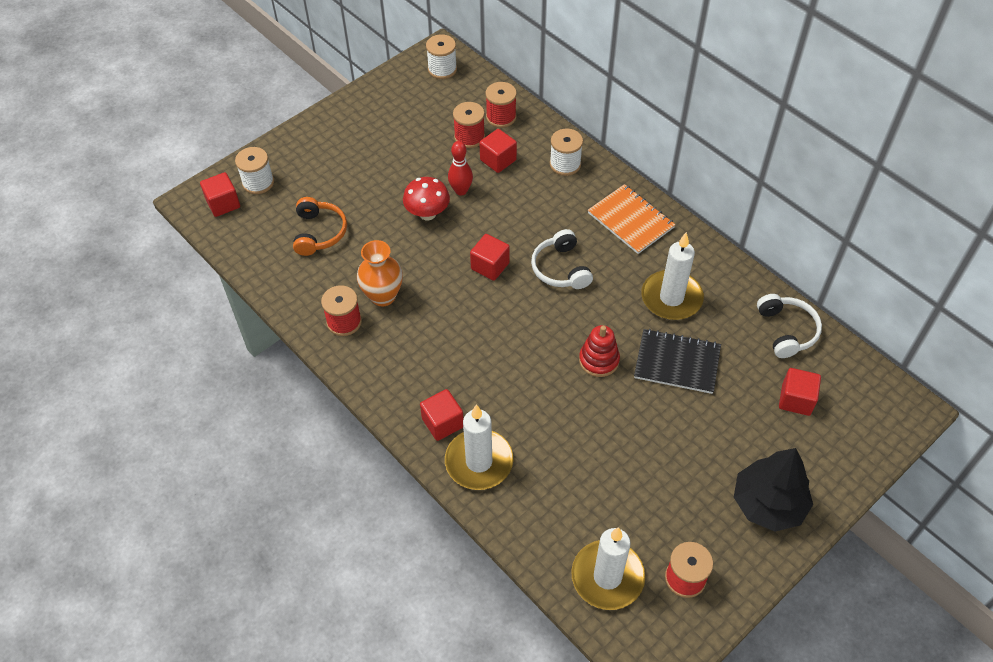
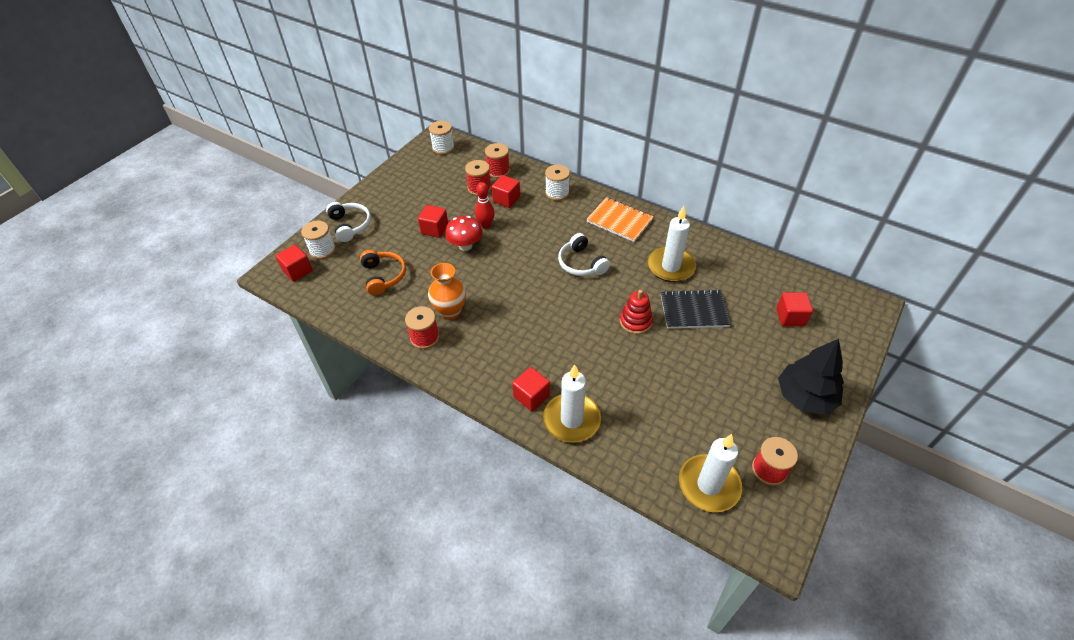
camera: 15 degrees left, 5 degrees down
(490, 266) = (527, 272): red cube -> red cube (434, 229)
(786, 331) = (762, 271): white headphones -> white headphones (350, 225)

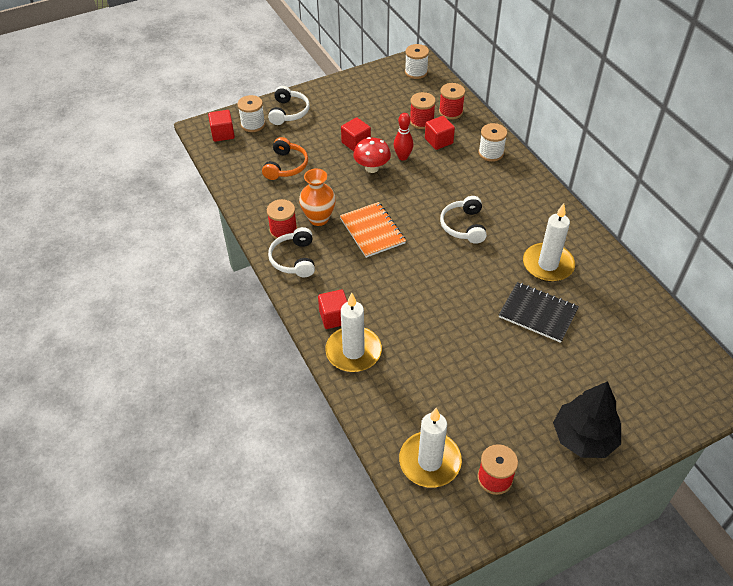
camera: 30 degrees right, 0 degrees up
(455, 360) = (294, 259): none -> white headphones
(619, 221) = (531, 202): orange notebook -> orange notebook (372, 231)
(635, 322) = (473, 298): red stacking toy -> none
(790, 317) = (631, 362): red cube -> none

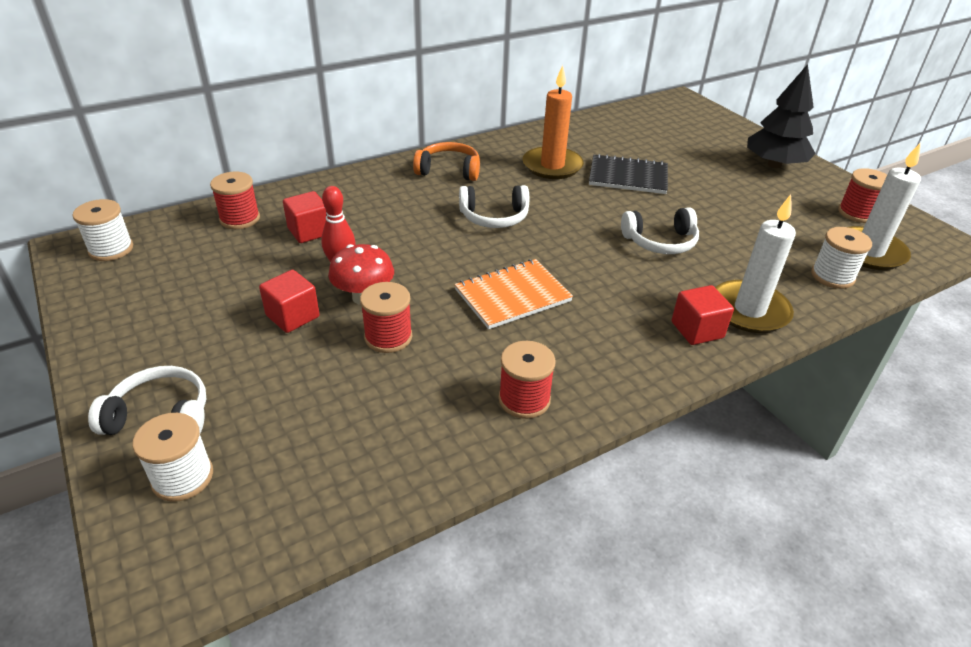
camera: 95 degrees left, 10 degrees down
(223, 134) = (200, 537): red cube -> none
(285, 166) = (342, 408): orange headphones -> orange headphones (449, 170)
(294, 259) = (591, 380): white headphones -> white headphones (660, 241)
(318, 218) = (489, 355): orange vase -> none
(421, 121) = (254, 246): red spool -> red spool (388, 337)
(491, 153) = (347, 191): white spool -> white spool (832, 276)
(538, 313) = (628, 176): black notebook -> black notebook turned 75 degrees clockwise
(548, 265) = (552, 166): white candle -> orange candle

